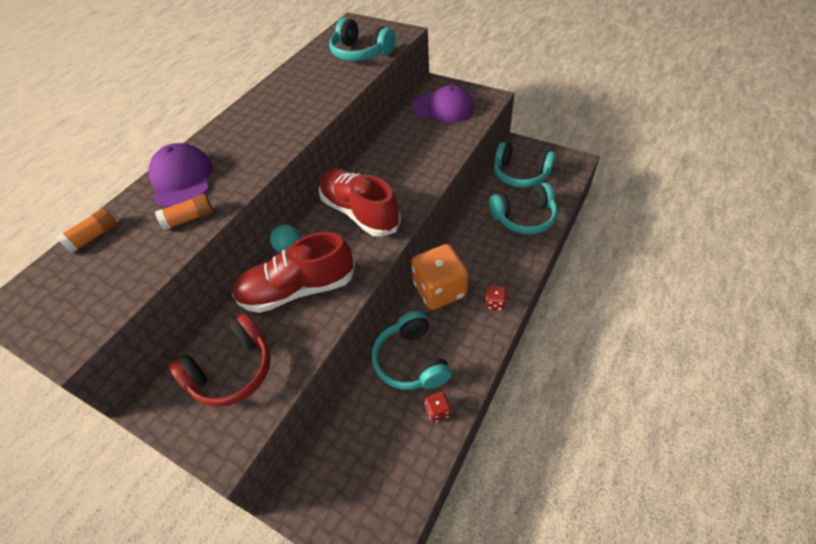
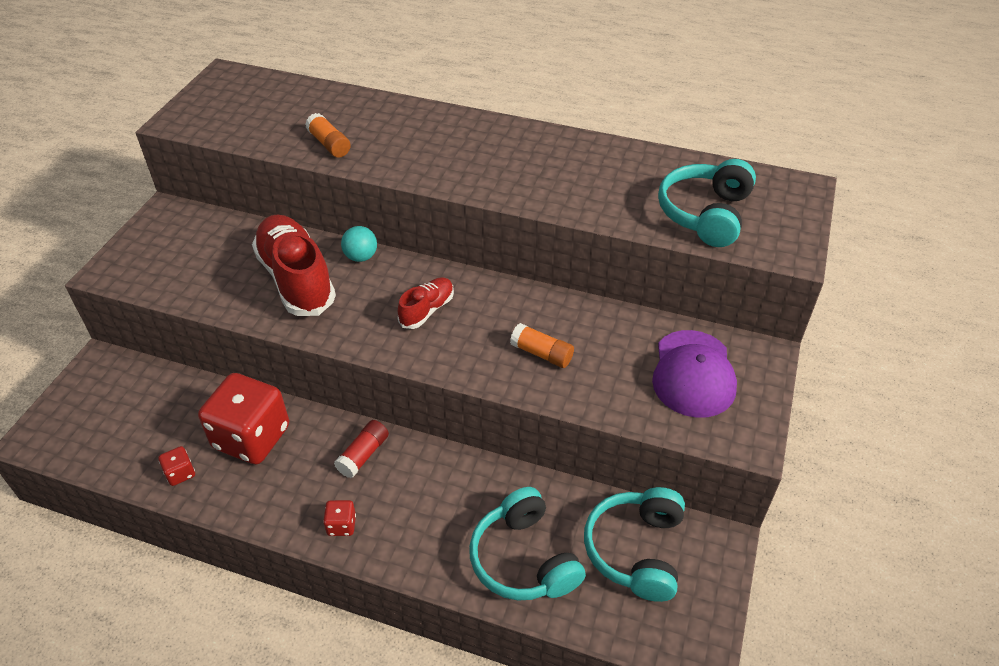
camera: 75 degrees right, 5 degrees down
(94, 237) = (305, 92): orange glue stick -> orange glue stick (541, 353)
(182, 179) = (393, 122): purple cap -> none
(232, 371) = (194, 254): red headphones -> none
(360, 212) = (427, 310): red shoe -> red shoe, size x0.51
(411, 360) = (252, 437): turquoise headphones -> red dice
(439, 290) = (363, 455): orange dice -> red glue stick

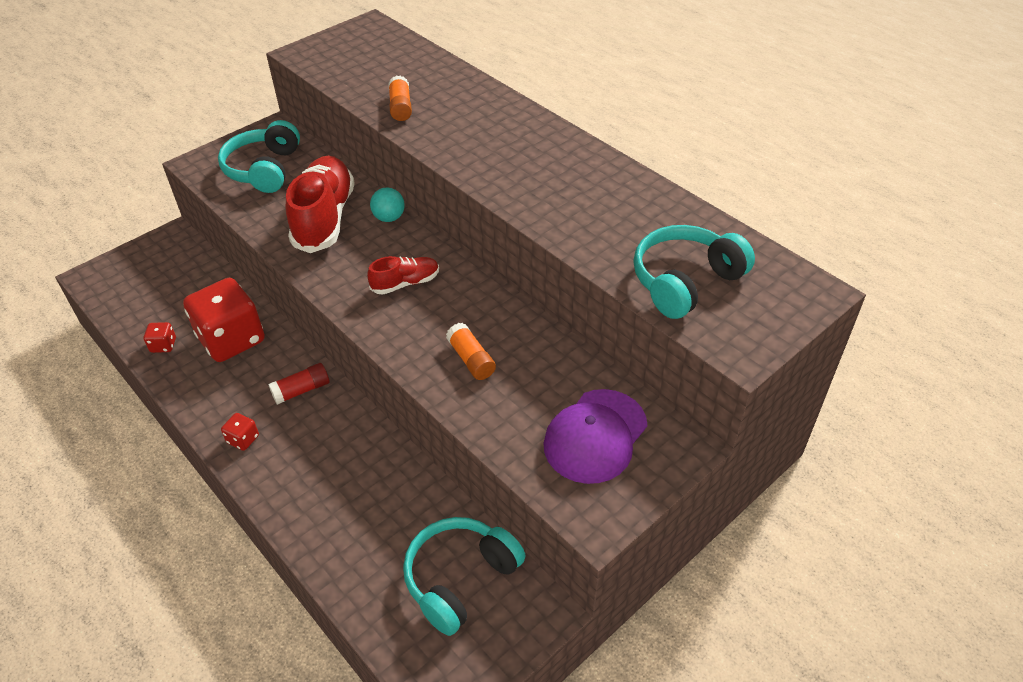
camera: 30 degrees right, 0 degrees up
(524, 559) = (360, 537): turquoise headphones -> turquoise headphones (264, 169)

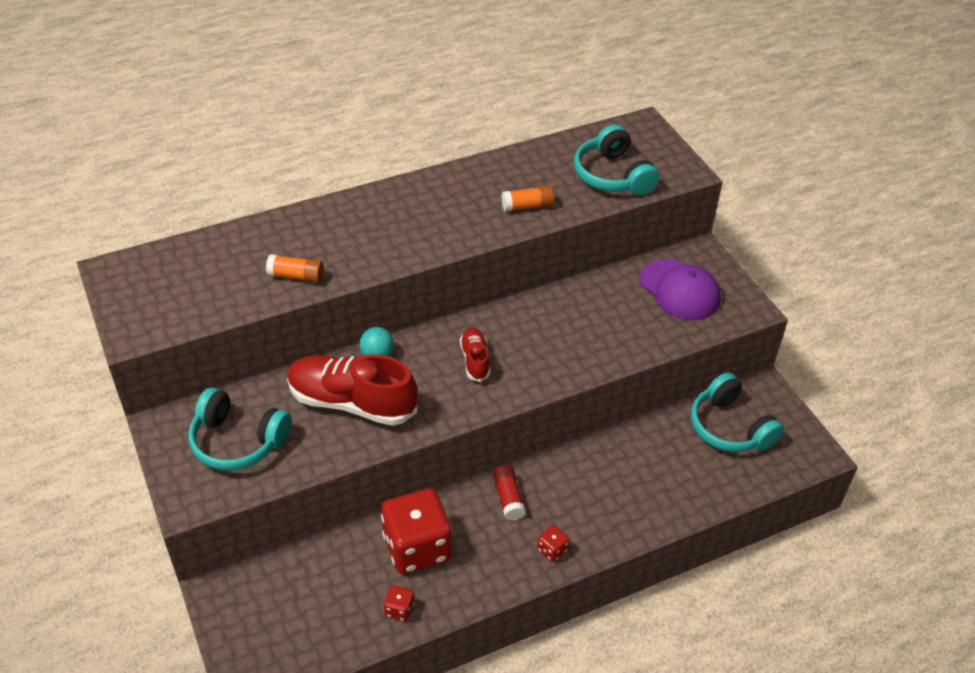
camera: 75 degrees left, 0 degrees up
(471, 359) = (583, 338): orange glue stick -> orange glue stick (527, 206)

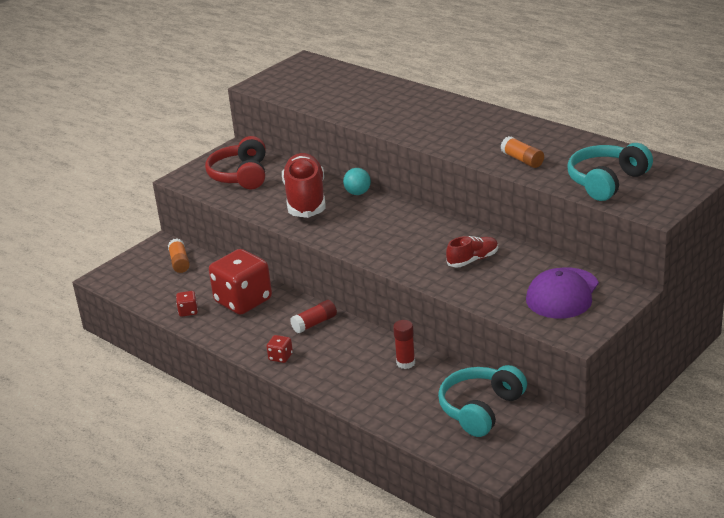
camera: 70 degrees right, 15 degrees down
(238, 441) = (241, 175): turquoise headphones -> red headphones
(296, 276) = (355, 109): orange glue stick -> orange glue stick (179, 262)
(475, 360) = (388, 229): red shoe -> red shoe (473, 260)
(626, 451) = (405, 363): none -> red glue stick

